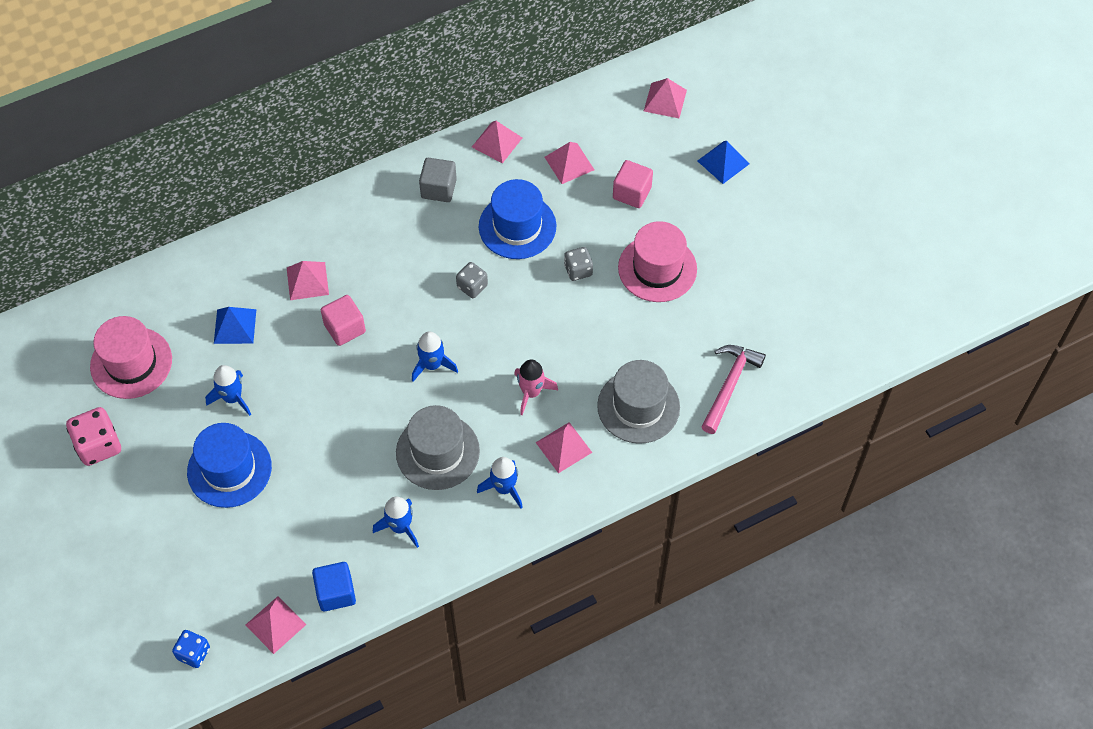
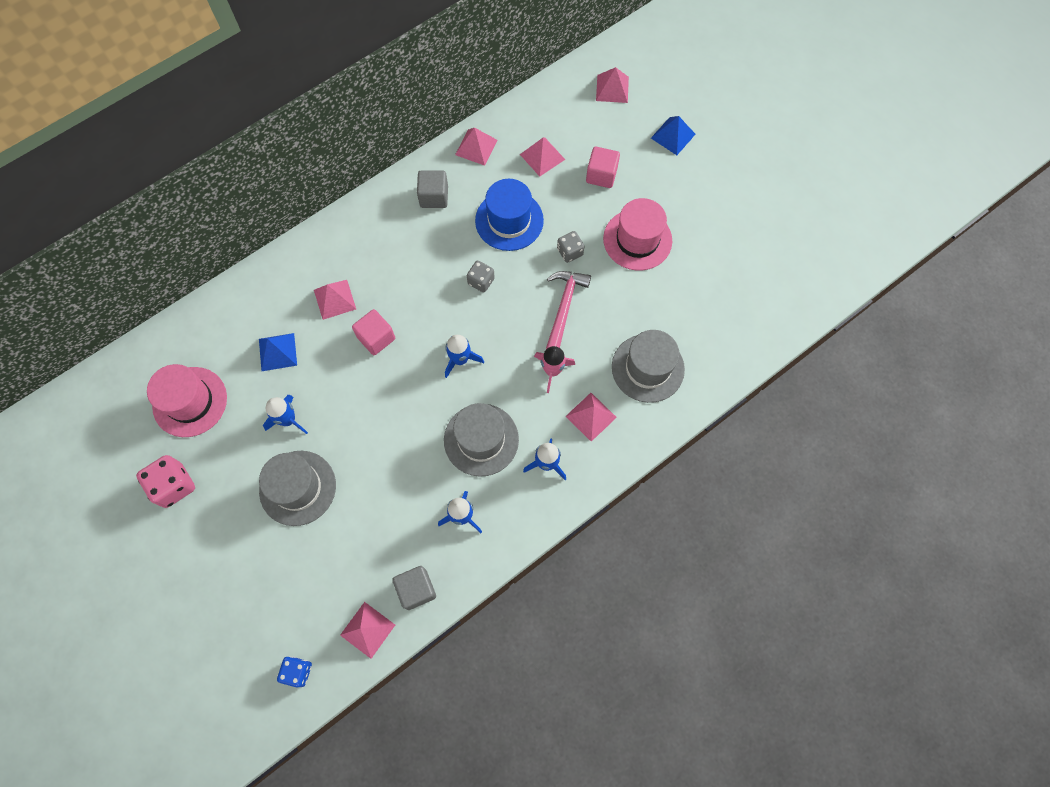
camera: 10 degrees left, 10 degrees up
(229, 469) = (297, 488): blue hat -> grey hat
(336, 593) = (416, 589): blue cube -> grey cube
(729, 385) = (721, 335): pink hammer -> pink hammer (564, 307)

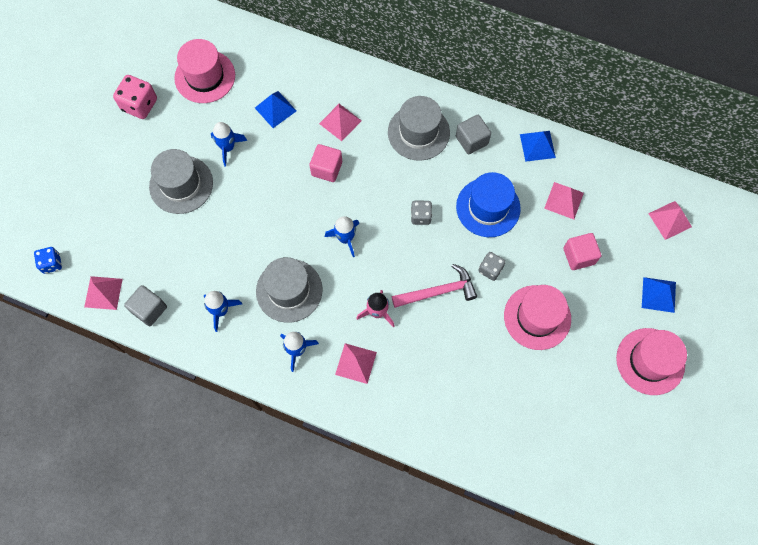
camera: 60 degrees right, 0 degrees up
(476, 147) = (537, 146): pink pyramid -> blue pyramid
(647, 368) = (425, 386): grey hat -> grey hat (418, 132)
(727, 176) = (650, 361): none -> pink hat

